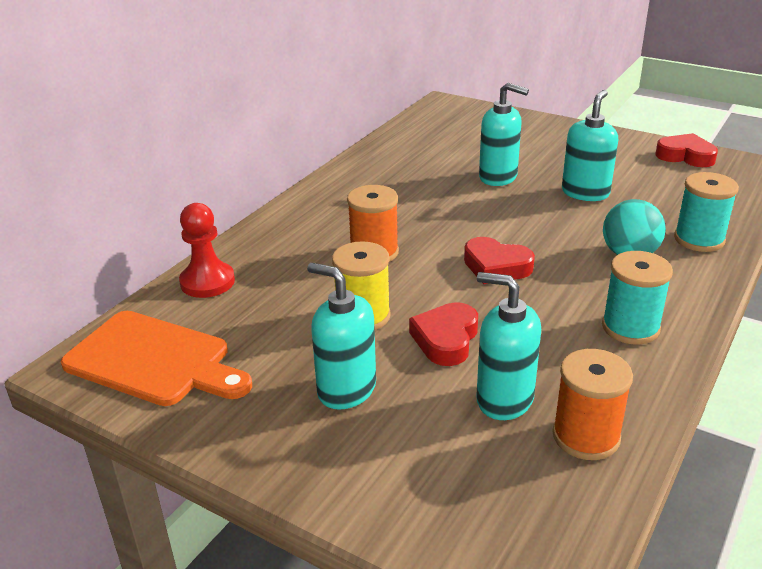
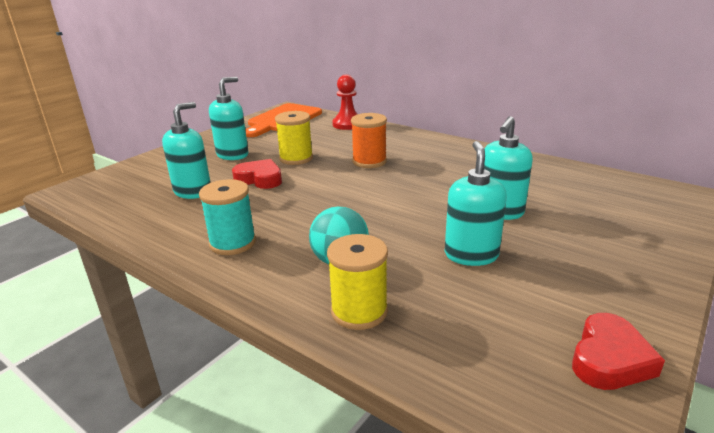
camera: 95 degrees right, 5 degrees down
(496, 267) = (338, 199): red heart -> none
(585, 193) = (471, 255): turquoise soap dispenser -> turquoise soap dispenser turned 120 degrees counterclockwise
(586, 436) = (142, 211): orange spool -> none
(699, 239) = (359, 311): turquoise spool -> yellow spool

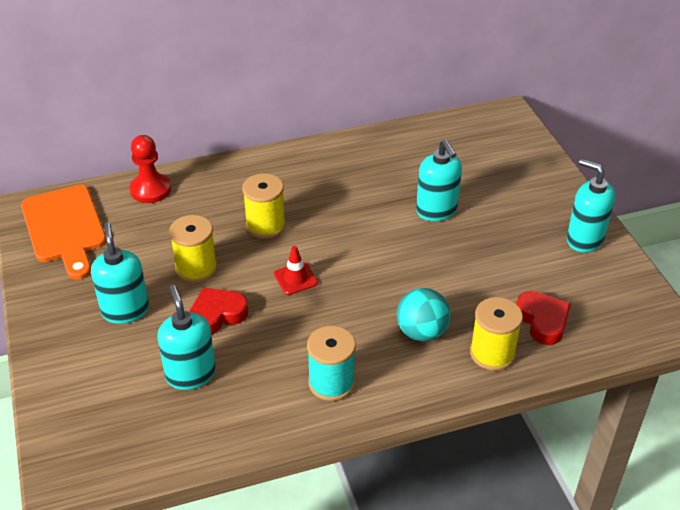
camera: 55 degrees left, 15 degrees up
(331, 189) = (295, 278): none -> red traffic cone
(369, 161) = (265, 225): orange spool -> yellow spool
(471, 255) = (477, 262): turquoise soap dispenser -> turquoise soap dispenser (584, 239)
(609, 359) = (618, 277): red heart -> red heart (542, 321)

